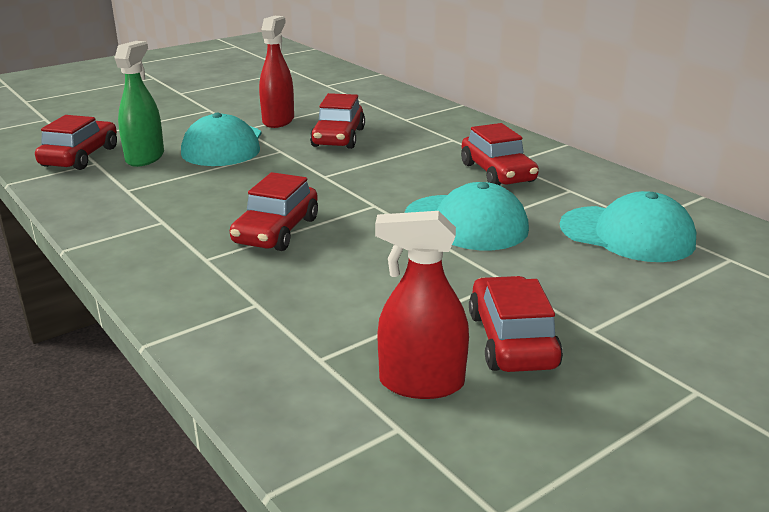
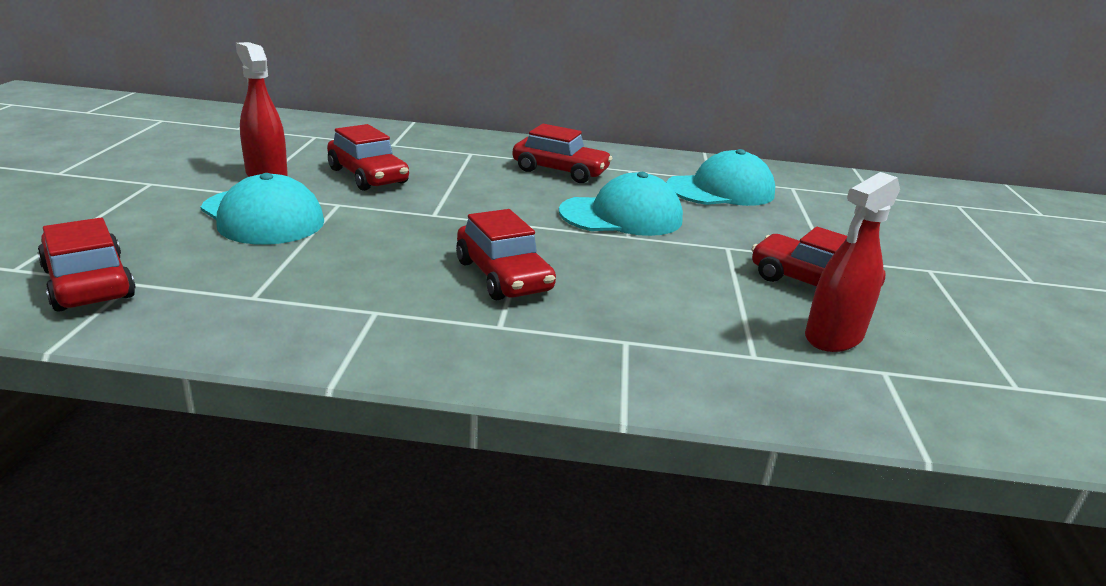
camera: 50 degrees left, 0 degrees up
(145, 158) = (191, 256): green spray bottle -> none

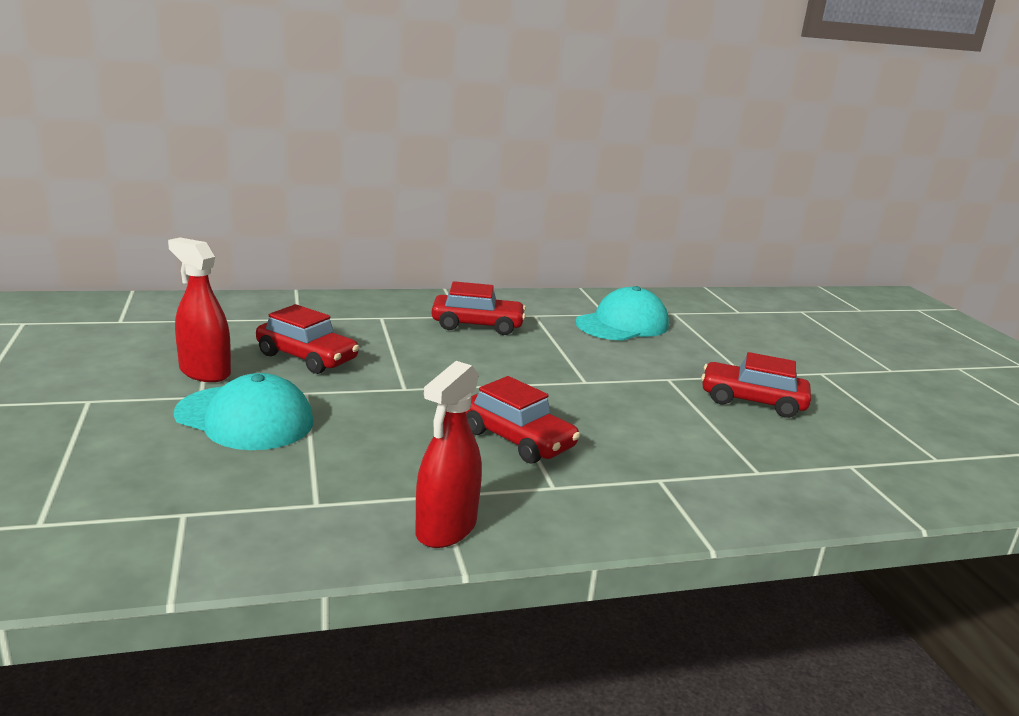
camera: 20 degrees left, 5 degrees down
(88, 283) = (138, 523): red car -> none
(621, 216) = (564, 363): turquoise cap -> none
(833, 337) = (799, 444): red spray bottle -> red spray bottle (446, 528)

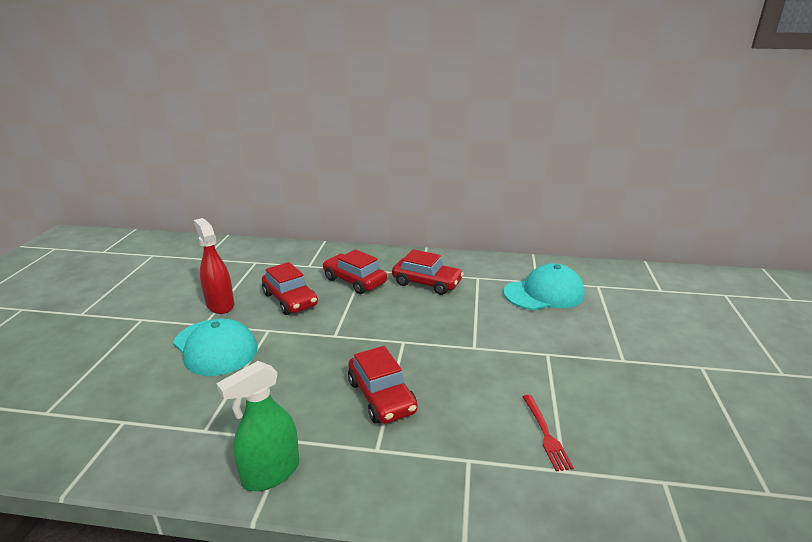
camera: 25 degrees right, 5 degrees up
(446, 528) = (271, 473): red spray bottle -> green spray bottle
(720, 446) = (546, 435): none -> red fork
(752, 401) = (610, 389): red car -> red car (354, 281)

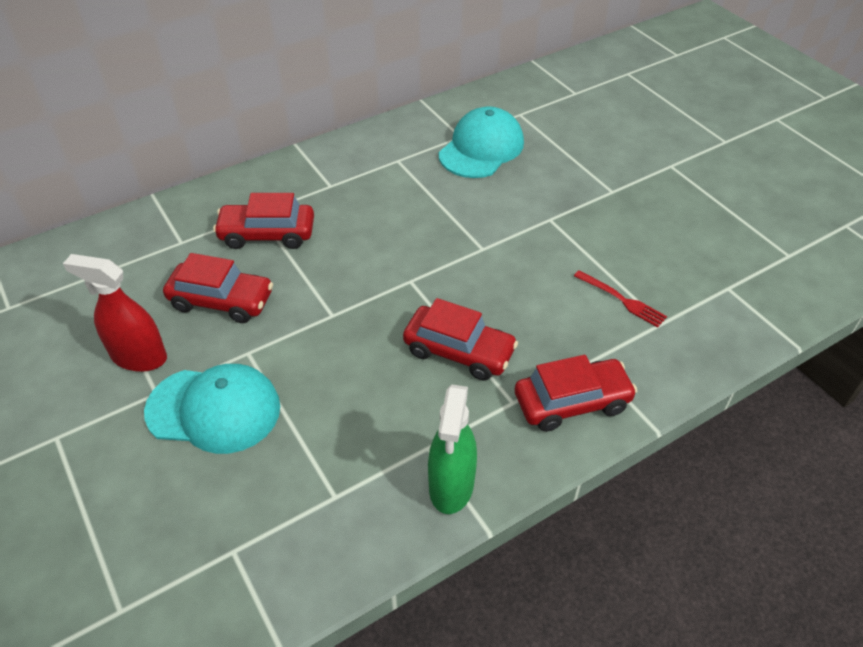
camera: 40 degrees left, 20 degrees up
(427, 283) = (353, 195): red car -> red car (572, 402)

